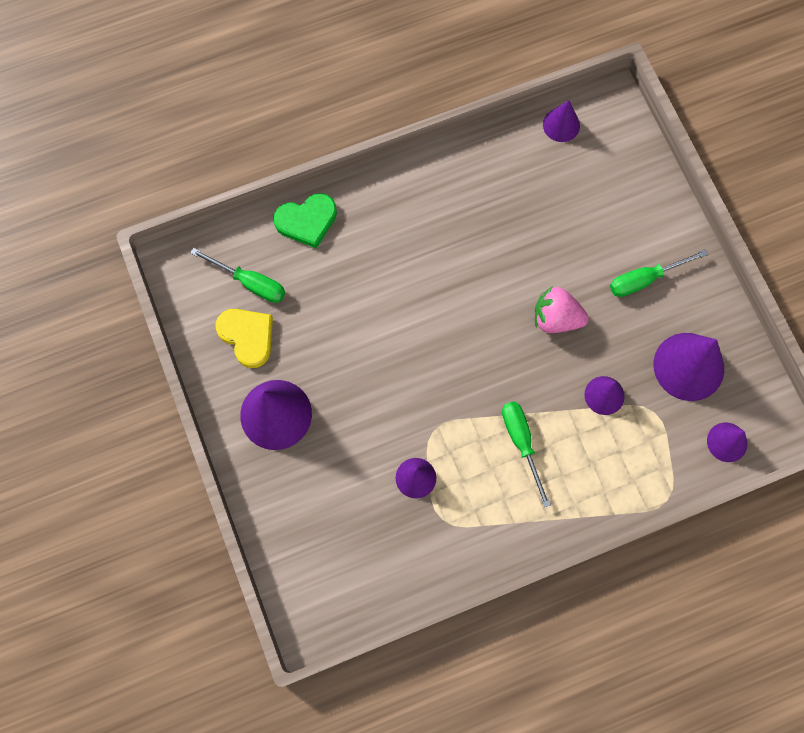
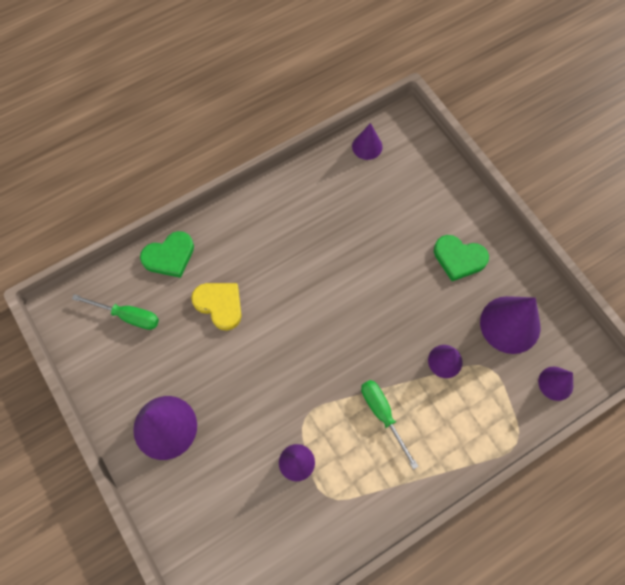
camera: 10 degrees left, 5 degrees down
(247, 336) = (131, 362): yellow heart -> yellow heart (219, 305)
(556, 318) = (392, 303): pink strawberry -> none
(645, 279) = (459, 258): green screwdriver -> green heart

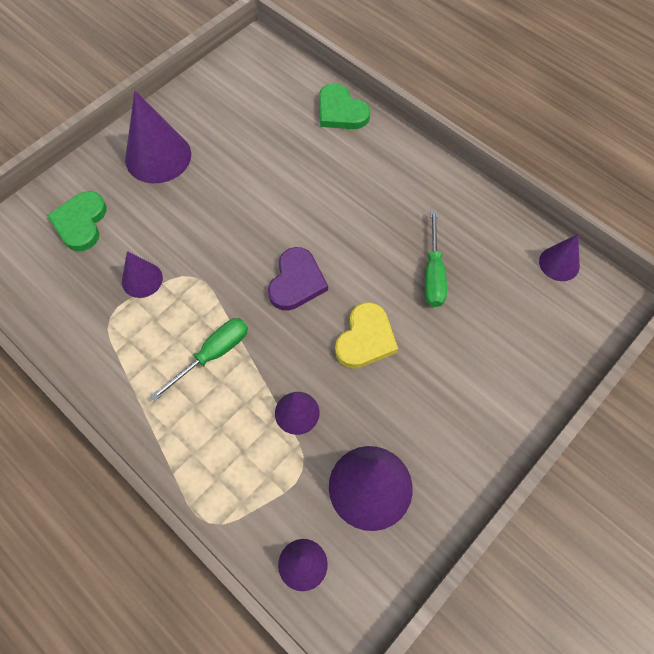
camera: 75 degrees right, 5 degrees down
(128, 316) = (265, 96): green screwdriver -> green screwdriver (433, 273)
(219, 305) = (300, 167): yellow heart -> yellow heart (365, 339)
(333, 335) = (296, 282): none -> purple heart
(459, 258) = (443, 403): green heart -> green heart (81, 223)

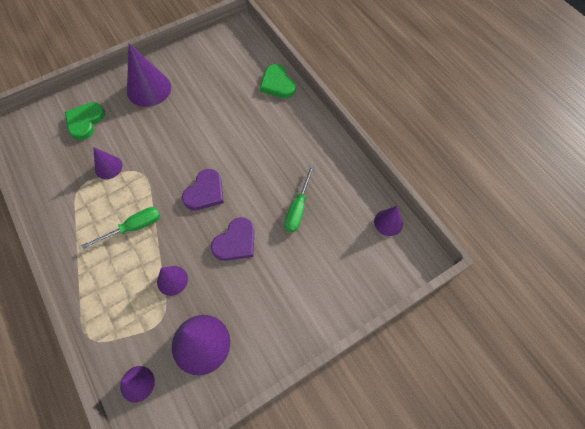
camera: 15 degrees right, 0 degrees up
(365, 339) = (236, 242): yellow heart -> purple heart

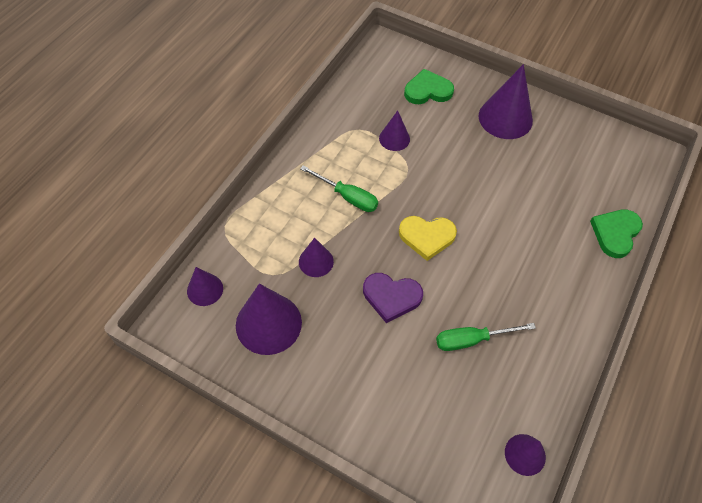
camera: 60 degrees right, 5 degrees down
(205, 192) = (427, 237): purple heart -> yellow heart

